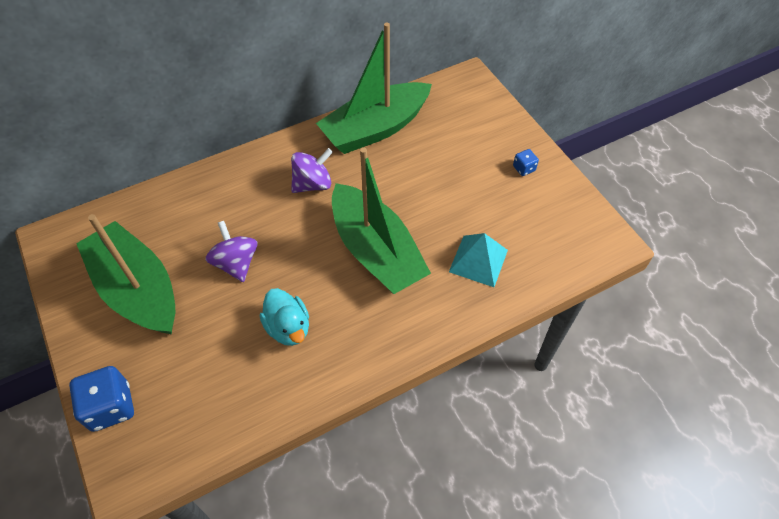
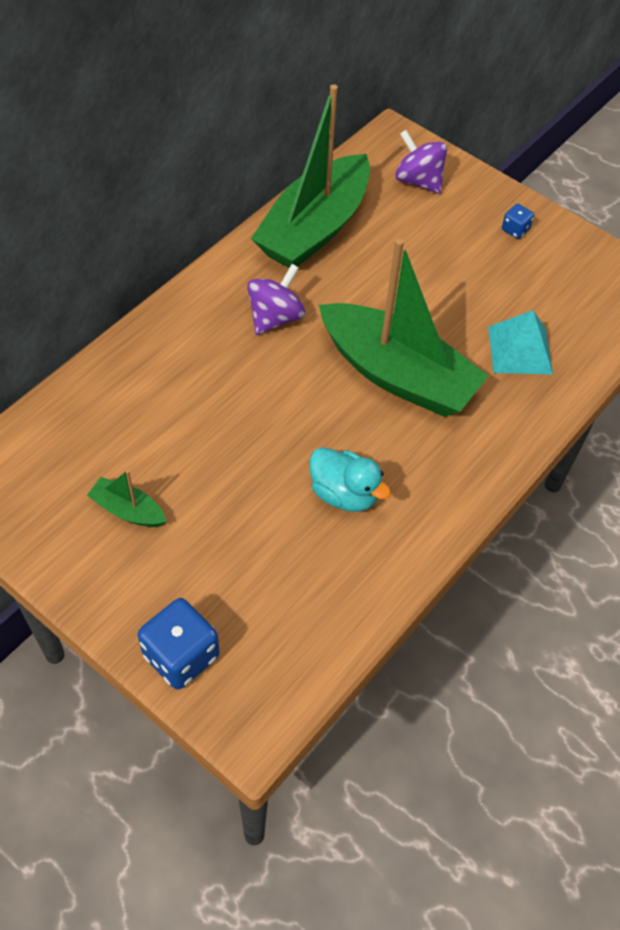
camera: 25 degrees left, 0 degrees up
(138, 289) = (128, 510): green boat -> green boat, size x0.42
(236, 263) = (235, 440): purple spinning top -> purple spinning top (418, 181)

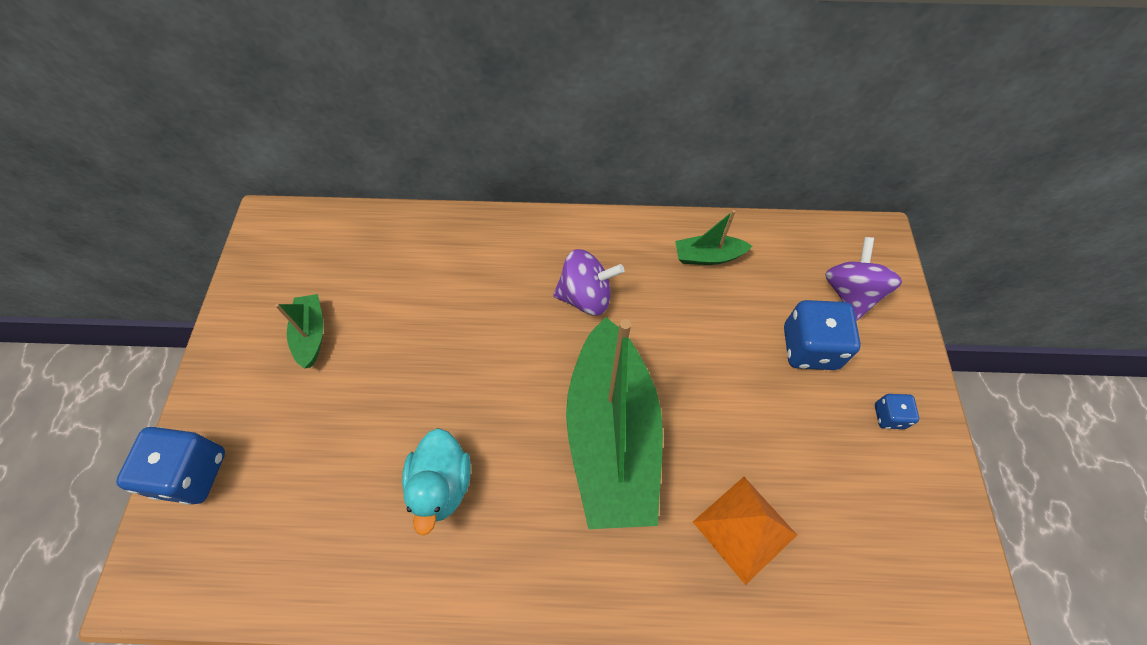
camera: 55 degrees right, 5 degrees up
(314, 228) = (708, 256): green boat -> green boat, size x0.42
(435, 230) = (809, 348): none -> blue dice
(520, 350) = (744, 528): turquoise pyramid -> orange pyramid

